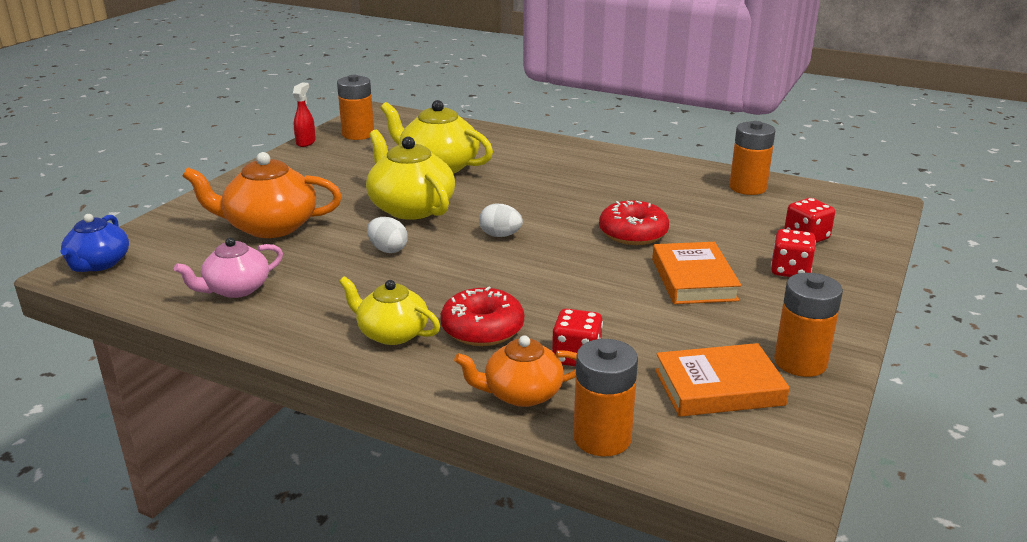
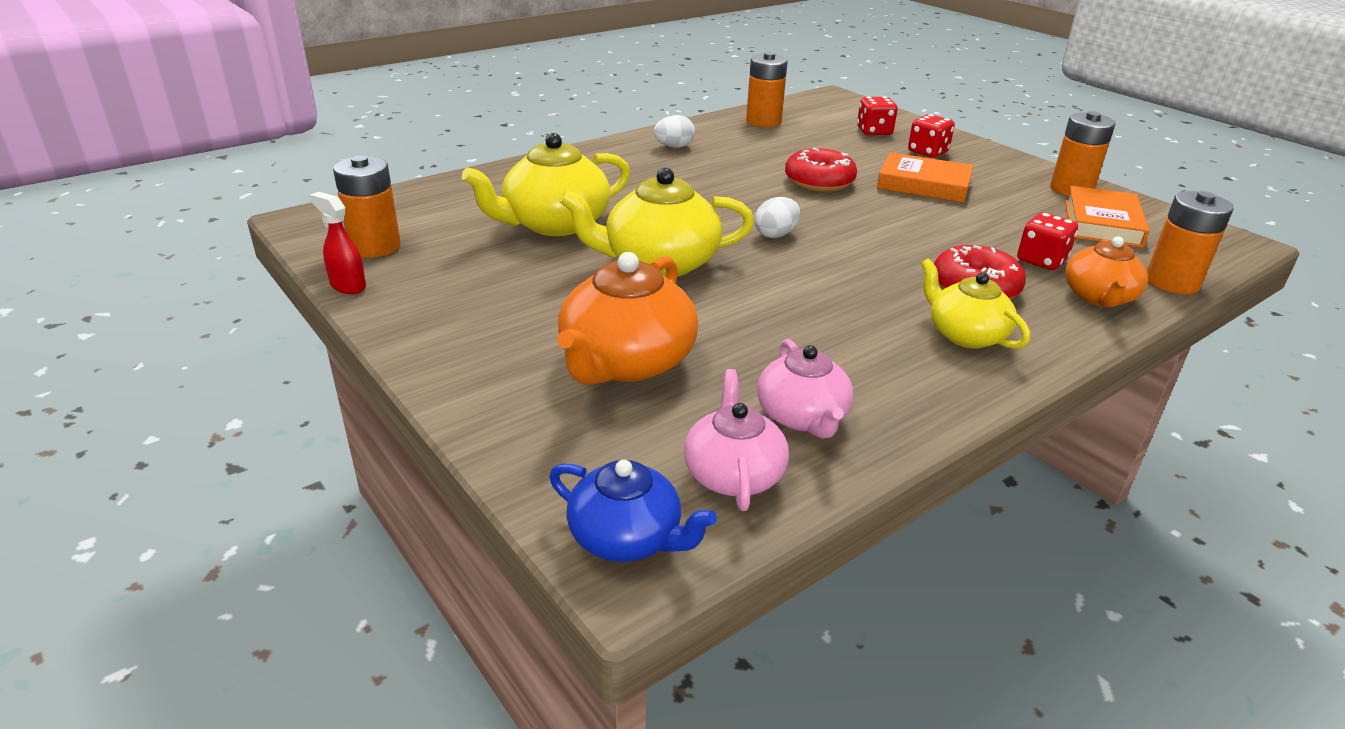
camera: 65 degrees left, 5 degrees up
(164, 279) = (733, 474): none -> pink teapot
(388, 249) = (763, 298): white egg -> white egg (674, 147)
(392, 333) = (965, 335): yellow teapot -> yellow teapot turned 90 degrees clockwise

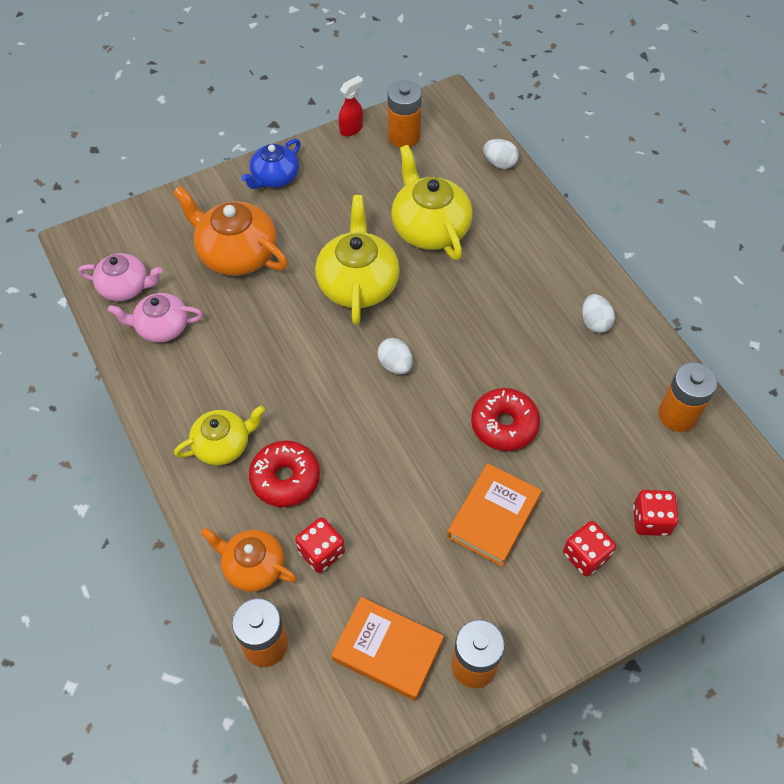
camera: 100 degrees right, 25 degrees up
(440, 188) = (499, 163): none -> white egg
(627, 538) = (97, 241): blue teapot -> blue teapot (274, 177)

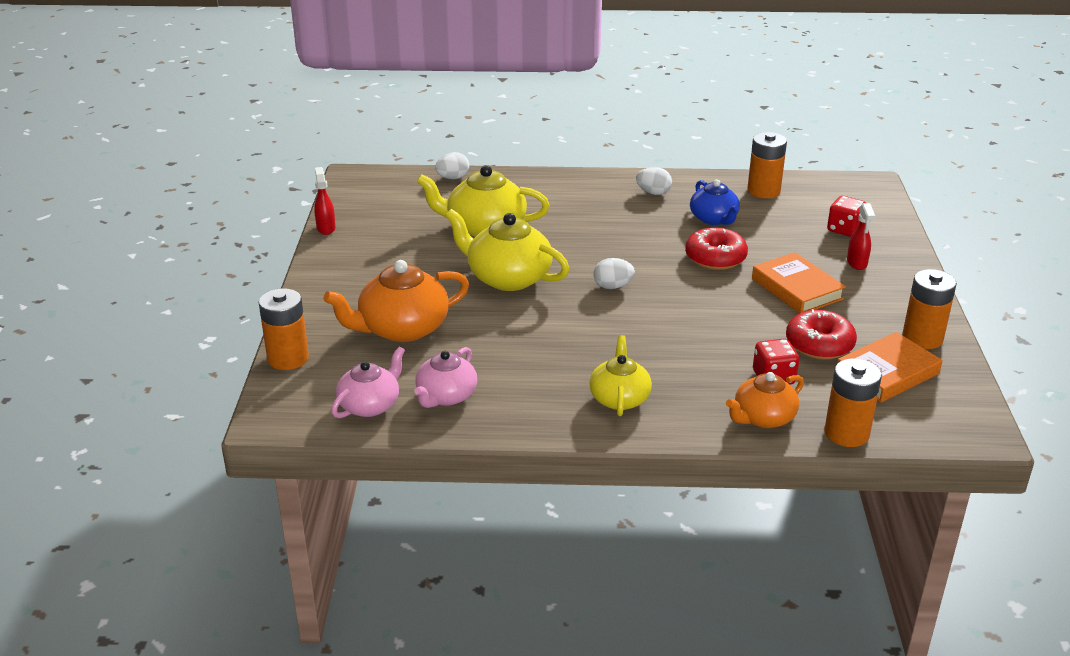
camera: 60 degrees left, 25 degrees down
(274, 177) = (333, 282): blue teapot -> blue teapot (714, 219)
(285, 478) = (684, 374): red donut -> red donut (819, 344)
(404, 136) = (368, 207): orange battery -> orange battery (288, 358)
(585, 556) = (857, 263): red dice -> red spray bottle

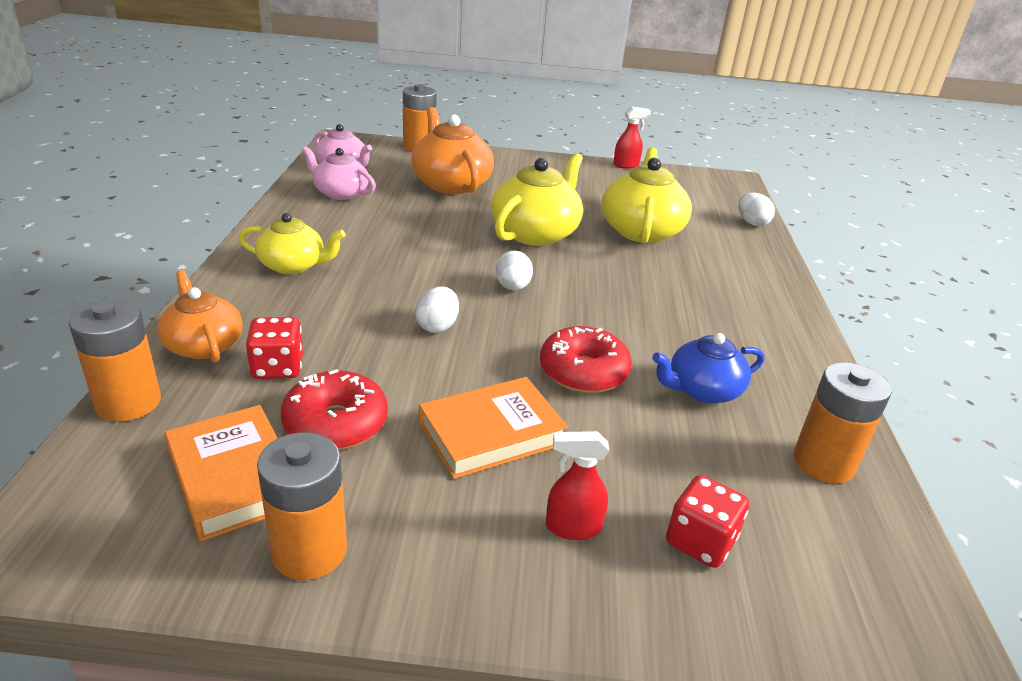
camera: 90 degrees right, 0 degrees up
(653, 193) = (768, 348): white egg -> white egg (437, 326)

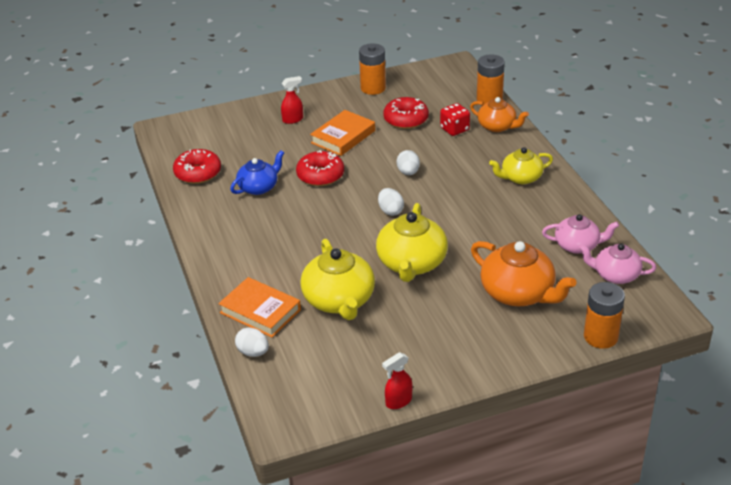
camera: 160 degrees right, 5 degrees up
(233, 477) = (420, 95): orange book -> orange book (260, 311)
(700, 541) = (245, 130): red dice -> none
(823, 463) = (198, 173): orange battery -> red donut

